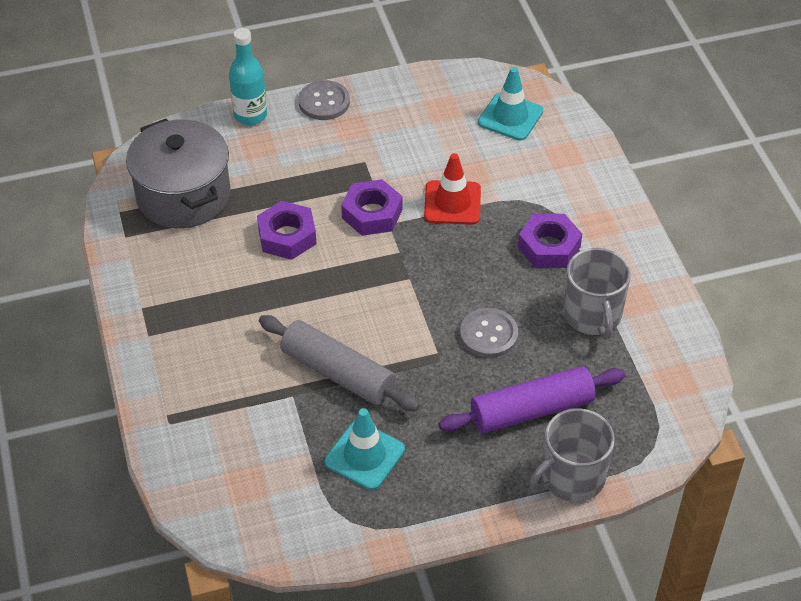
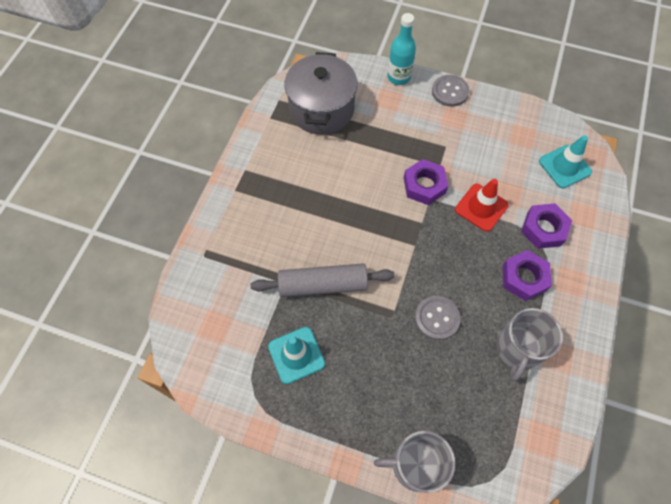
camera: 35 degrees right, 15 degrees up
(287, 236) = (361, 171): purple nut -> purple nut (543, 229)
(338, 373) = (323, 285): grey rolling pin -> grey rolling pin turned 75 degrees counterclockwise
(531, 410) = (425, 394): purple rolling pin -> none

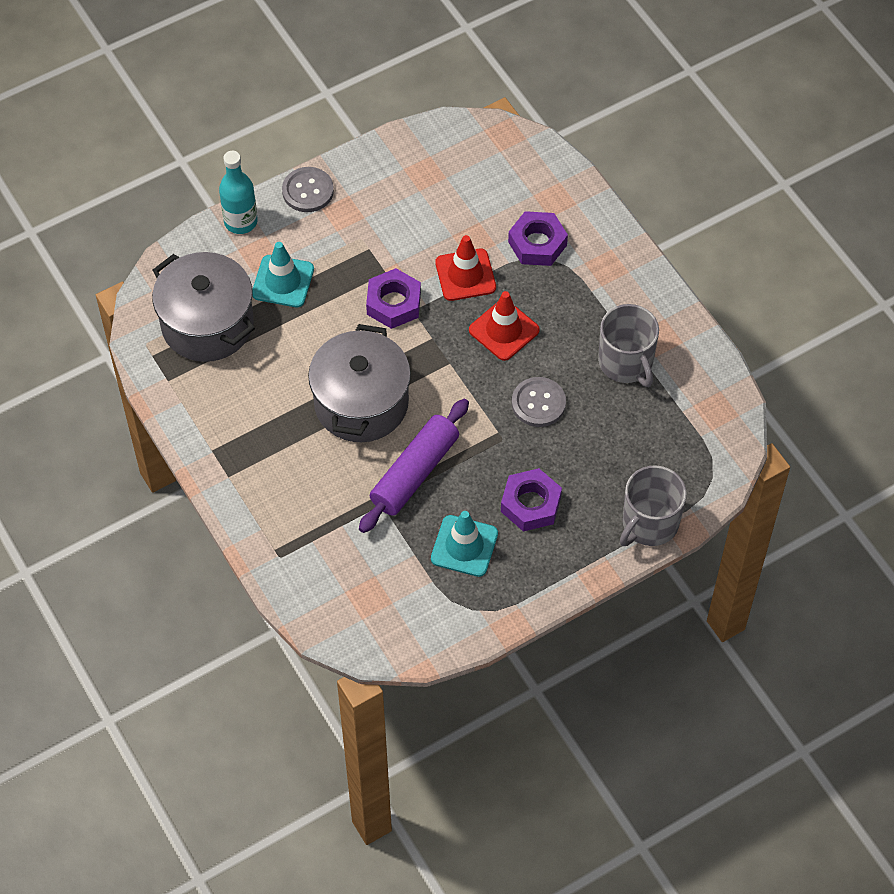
camera: 50 degrees left, 5 degrees down
(323, 285) = (415, 473): grey rolling pin -> purple rolling pin
(343, 219) = (361, 403): none -> grey pot
(467, 257) = (504, 330): none -> red traffic cone
(524, 278) = (568, 301): purple nut -> purple nut (531, 504)
(564, 166) = (492, 168): turquoise traffic cone -> turquoise traffic cone (283, 281)

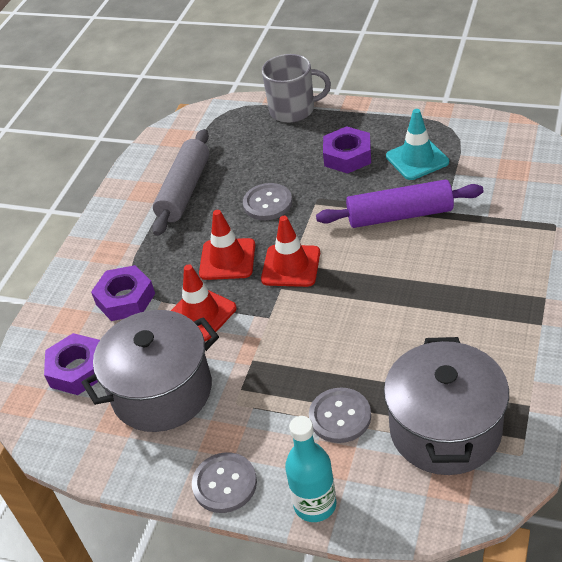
camera: 125 degrees left, 15 degrees down
(283, 281) = (340, 416): turquoise traffic cone -> grey button
(361, 403) = (385, 280): grey pot -> grey pot (162, 391)
(393, 303) = (276, 332): purple nut -> purple nut (78, 370)
(447, 361) = (291, 266): none -> red traffic cone
(626, 362) = (184, 191): grey mug -> grey rolling pin

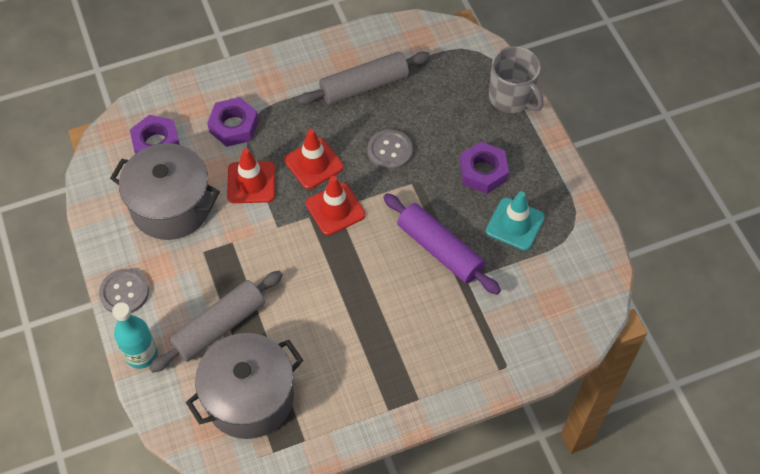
camera: 45 degrees right, 15 degrees up
(340, 416) = (219, 326): grey button -> grey rolling pin

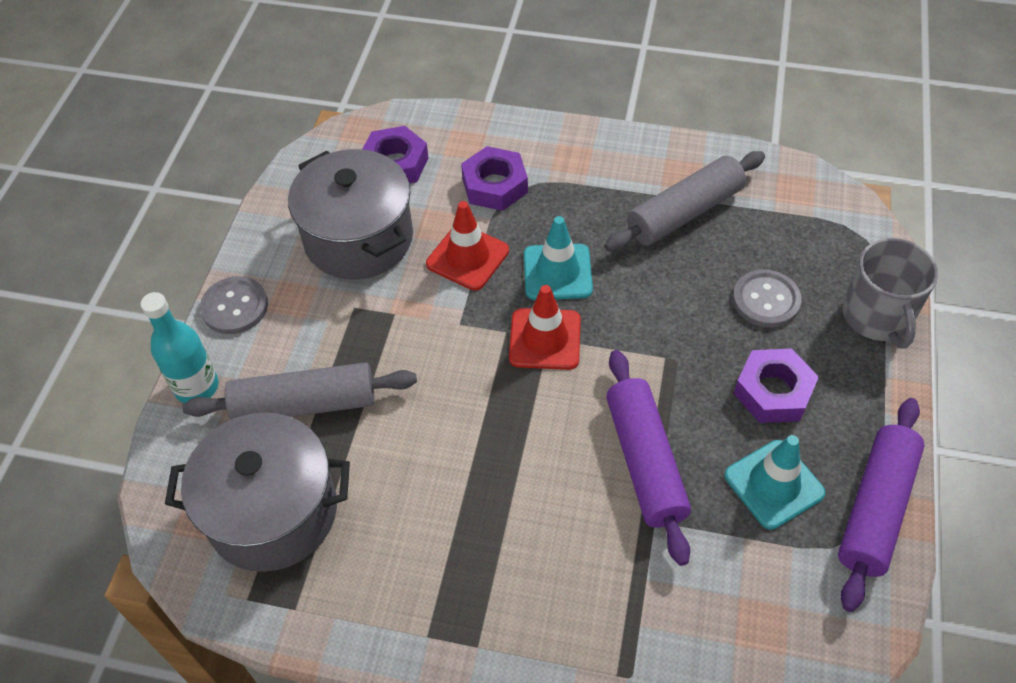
camera: 35 degrees right, 5 degrees down
(314, 163) = (557, 272): red traffic cone -> turquoise traffic cone
(364, 86) = (684, 213): grey rolling pin -> grey rolling pin turned 45 degrees counterclockwise
(389, 151) = (664, 304): grey button -> grey button (766, 300)
(573, 208) = (875, 508): none -> purple rolling pin

